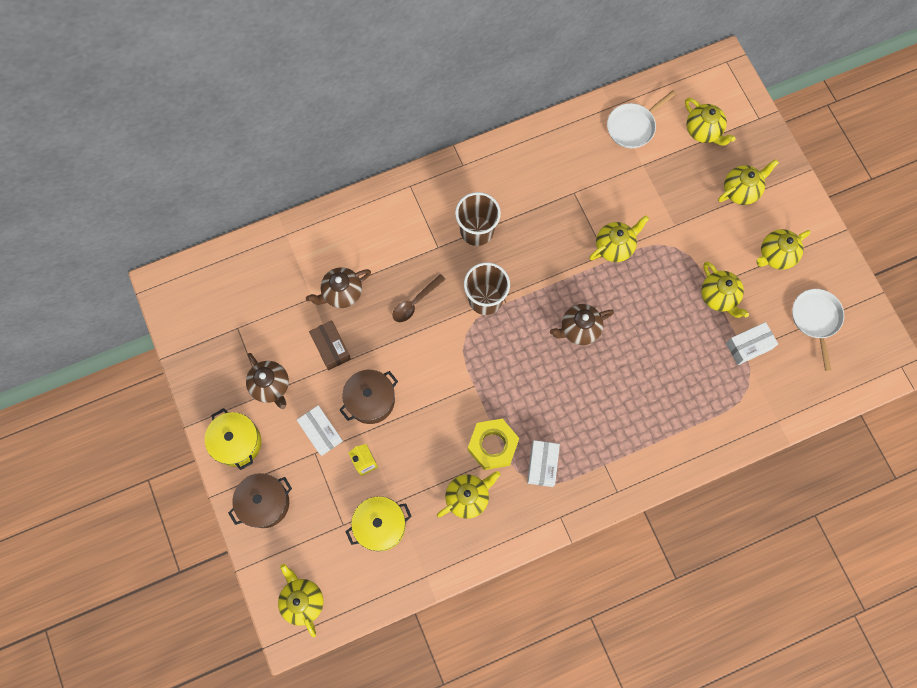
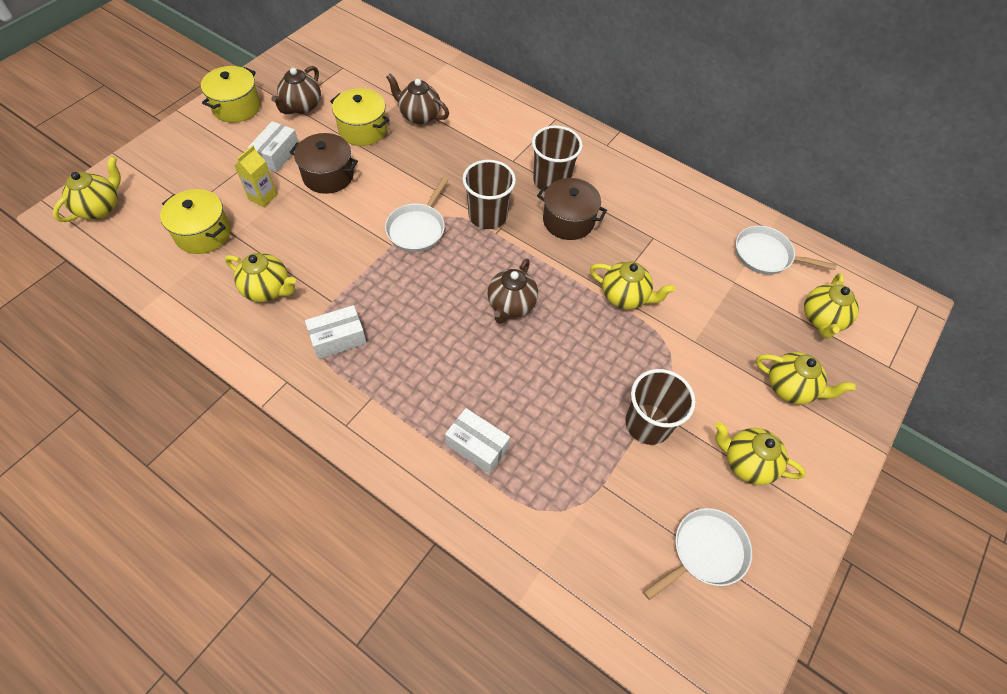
camera: 55 degrees right, 15 degrees down
(265, 503) = (187, 145): brown pot -> brown pot (568, 220)
(331, 348) = (363, 129): brown box -> yellow pot
(415, 303) = (446, 167): brown spoon -> none
(468, 358) = (417, 228): none -> white pan
(493, 445) = (336, 286): yellow nut -> none
(579, 329) = (511, 305): brown teapot -> brown teapot turned 105 degrees counterclockwise
(718, 297) = (648, 424): yellow teapot -> brown cup
(748, 346) = (612, 486): white box -> white box (477, 446)

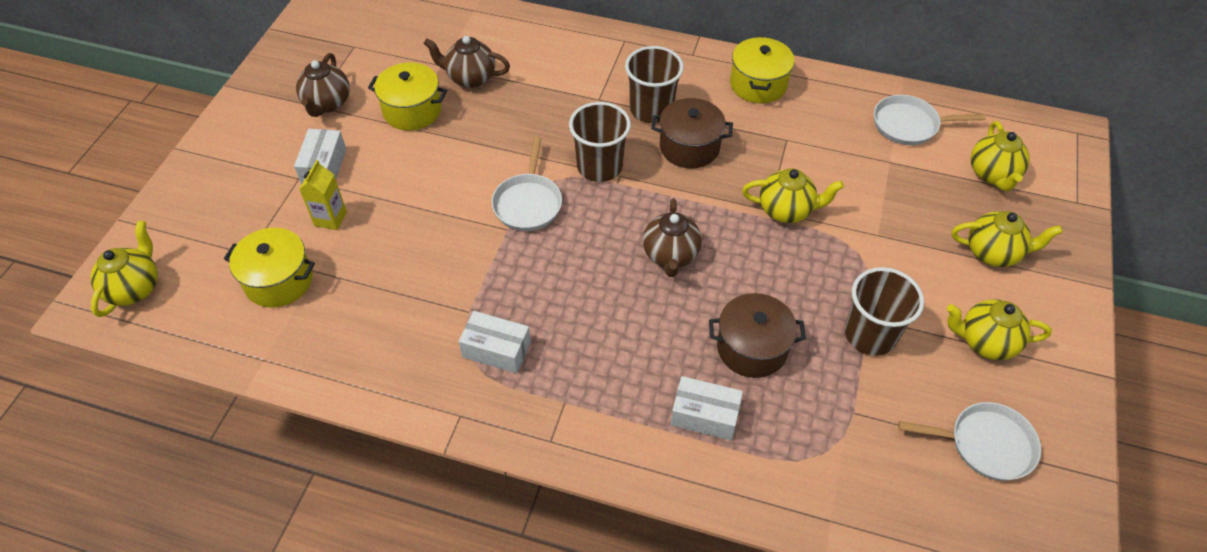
camera: 15 degrees left, 5 degrees down
(236, 107) = (247, 125): yellow pot -> yellow pot (758, 84)
(268, 289) = (388, 321): yellow teapot -> none
(328, 175) = (397, 173): brown pot -> brown pot (752, 348)
(338, 338) = (496, 350): white box -> white box turned 60 degrees clockwise
(705, 552) = (985, 444): white pan -> white pan turned 60 degrees clockwise

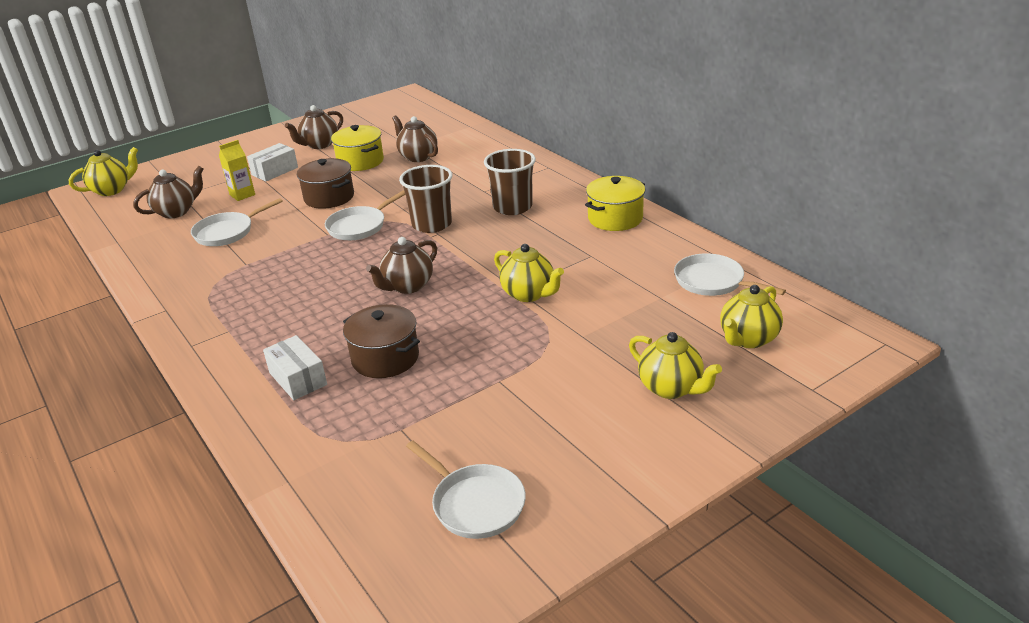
camera: 40 degrees right, 20 degrees down
(279, 281) = (176, 212): yellow pot -> brown teapot
(387, 280) = (227, 232): none -> white pan
(496, 350) = (232, 288): white box -> none
(689, 147) = (509, 235): brown pot -> brown pot (329, 197)
(870, 334) = (484, 391): brown cup -> none
(985, 342) = (575, 440): yellow teapot -> none

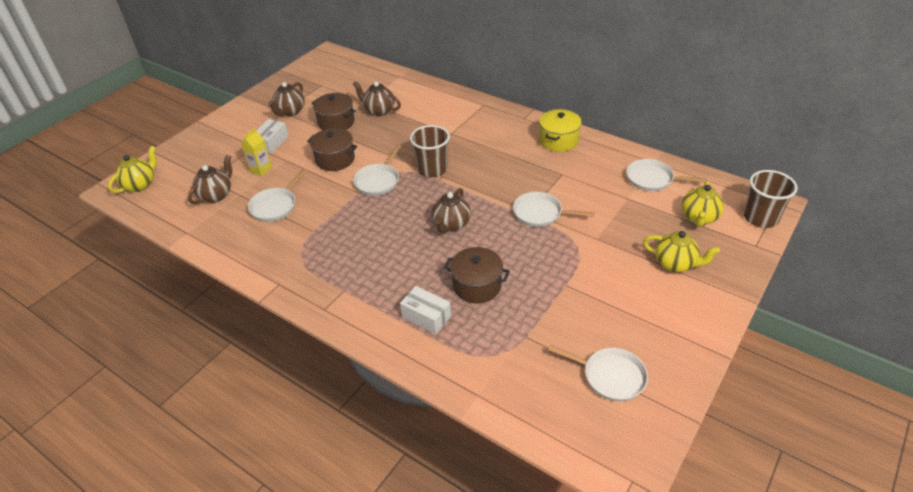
camera: 20 degrees left, 10 degrees up
(360, 161) = (336, 122): yellow pot -> brown pot
(512, 207) = (481, 144): brown cup -> brown cup (760, 218)
(529, 294) = (540, 213): yellow teapot -> white pan

